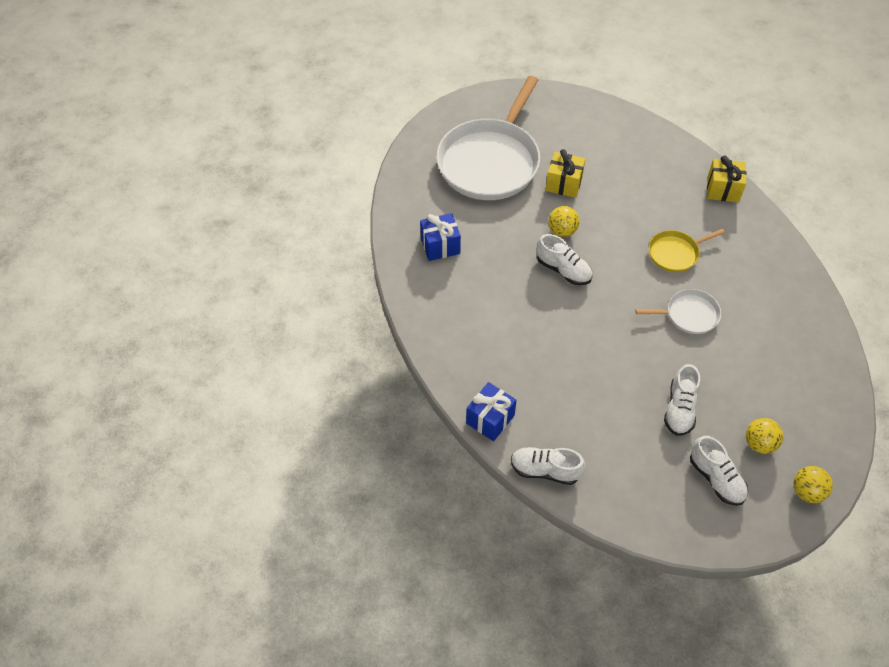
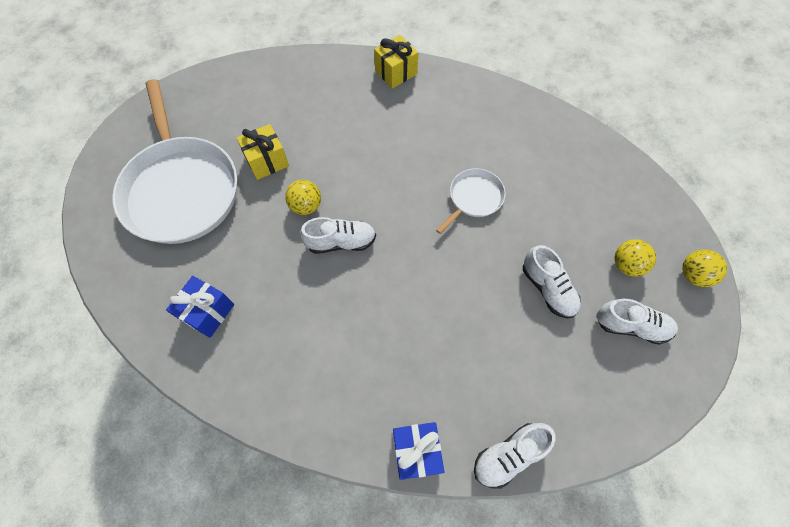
camera: 45 degrees left, 10 degrees up
(675, 253) = (413, 153): yellow pan -> none

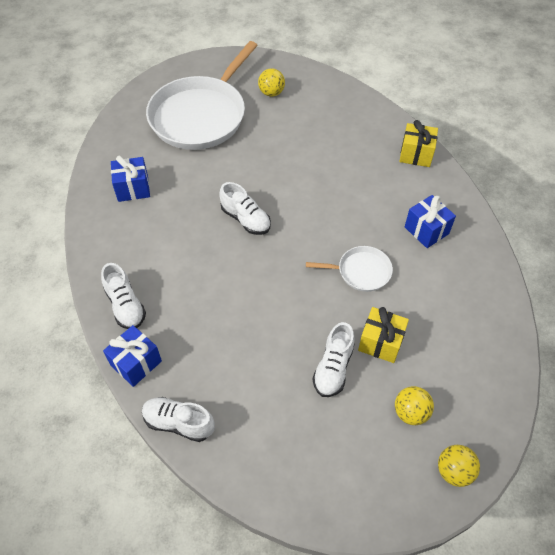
camera: 50 degrees right, 10 degrees down
(267, 161) = (264, 139): yellow gift -> yellow gift (380, 342)
(306, 206) = (253, 182): yellow ball -> yellow ball (271, 93)
(474, 124) = (426, 230): none -> blue gift
(631, 326) = (357, 447): white shoe -> white shoe (125, 306)

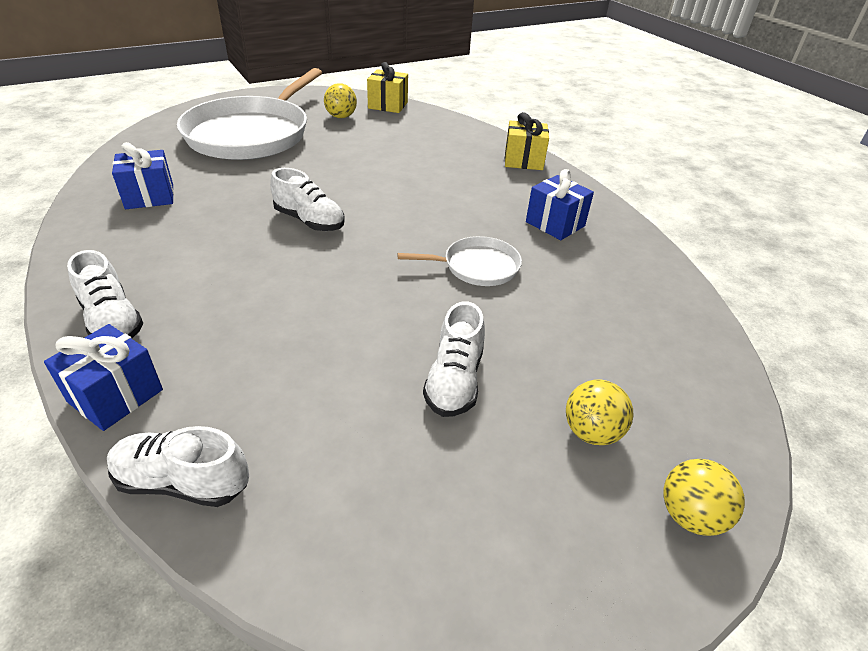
camera: 10 degrees left, 15 degrees down
(380, 342) = (522, 344): yellow gift -> yellow gift (388, 105)

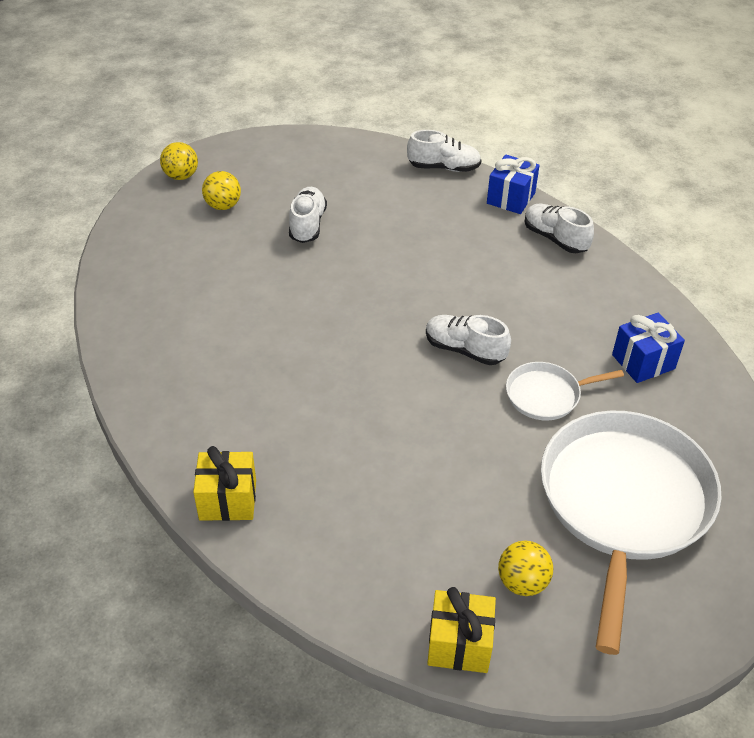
camera: 175 degrees right, 5 degrees up
(477, 267) = (293, 315): white pan -> white pan (546, 395)
(555, 224) = (208, 380): blue gift -> none

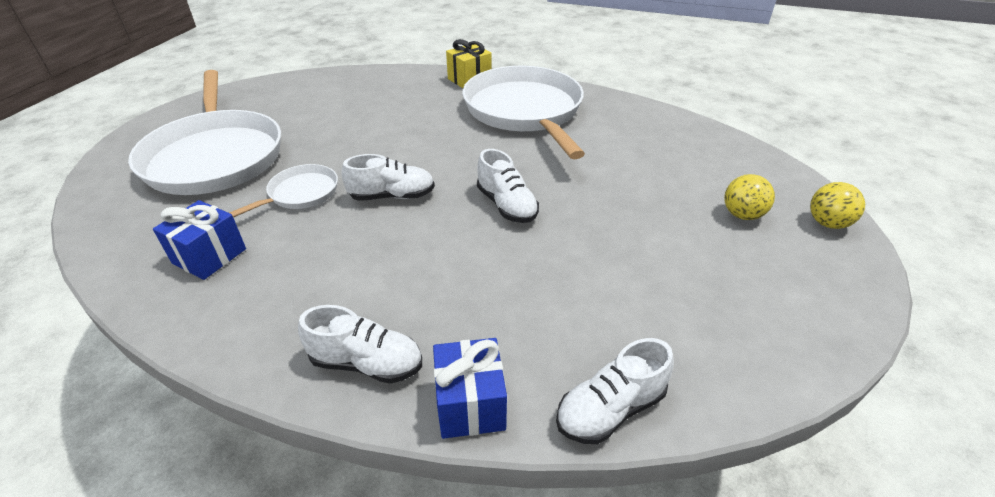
camera: 145 degrees right, 5 degrees down
(234, 397) = (525, 111): none -> white pan
(307, 225) = (647, 235): white shoe -> white shoe (506, 205)
(459, 644) = (301, 81): yellow gift -> none
(522, 582) = (276, 106): yellow ball -> none

